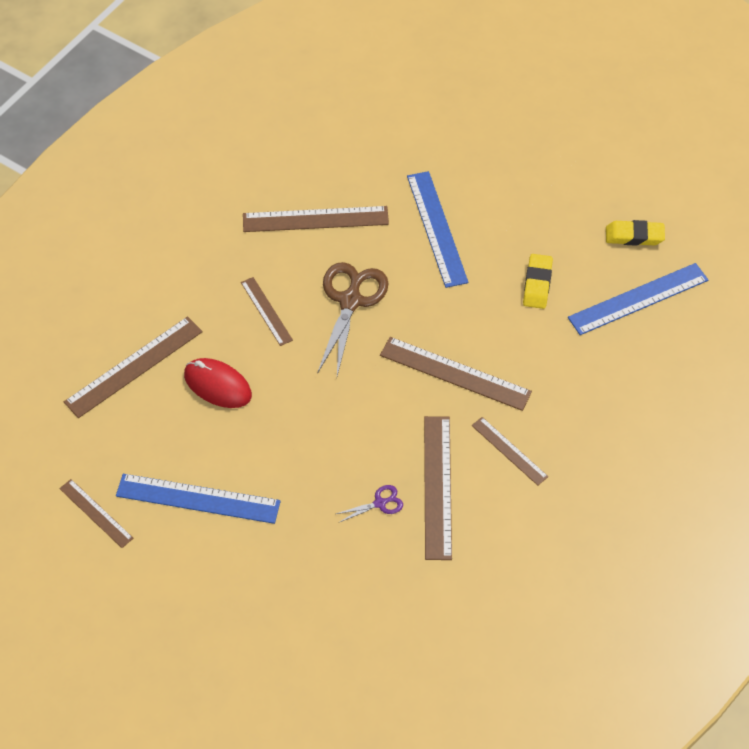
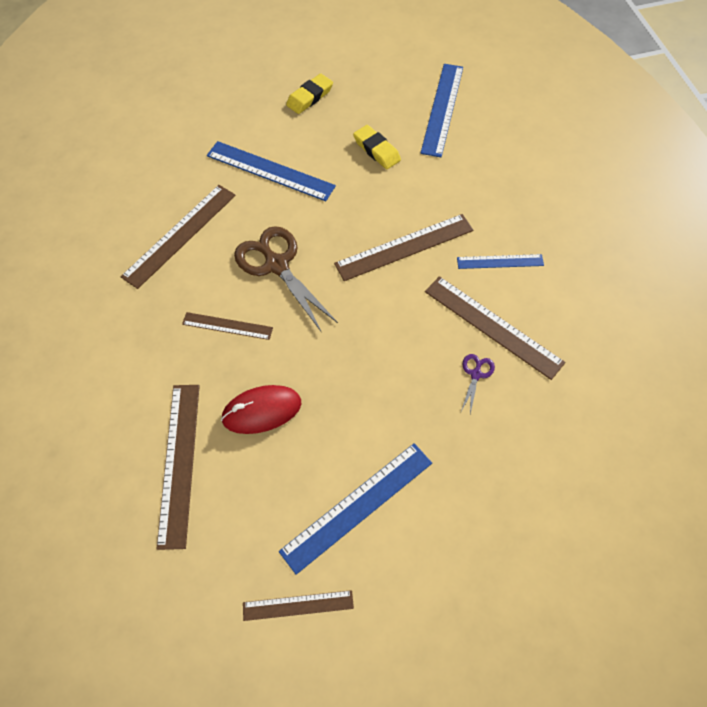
camera: 50 degrees left, 5 degrees up
(509, 451) = (500, 261): brown ruler -> blue ruler
(634, 236) = (391, 77): yellow eraser -> yellow eraser (310, 97)

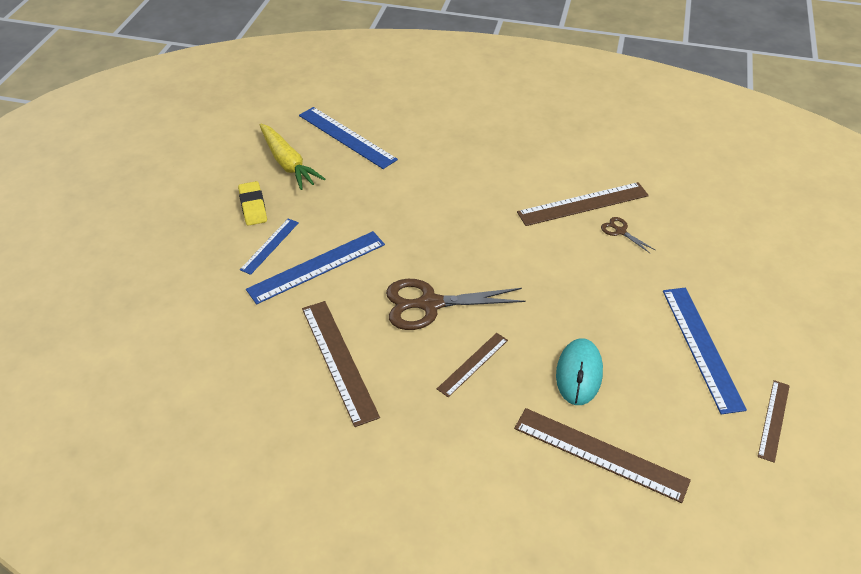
camera: 60 degrees left, 15 degrees down
(262, 411) = (579, 374): red mouse -> turquoise mouse
(376, 150) = (356, 192): yellow eraser -> none
(377, 90) = (288, 163): none -> yellow carrot
(404, 247) = (472, 218): brown ruler -> none
(476, 374) = (620, 231): purple scissors -> brown scissors
(500, 261) = (526, 174): blue ruler -> blue ruler (270, 246)

